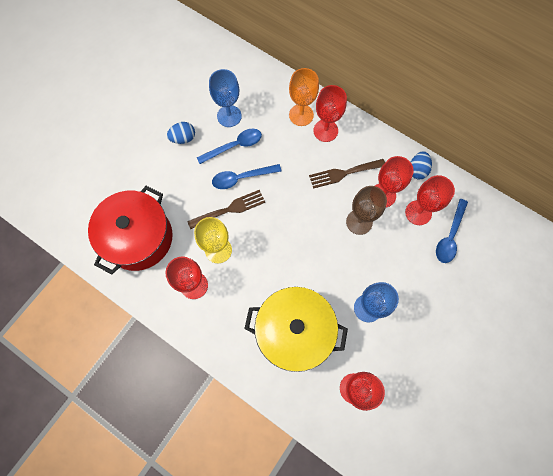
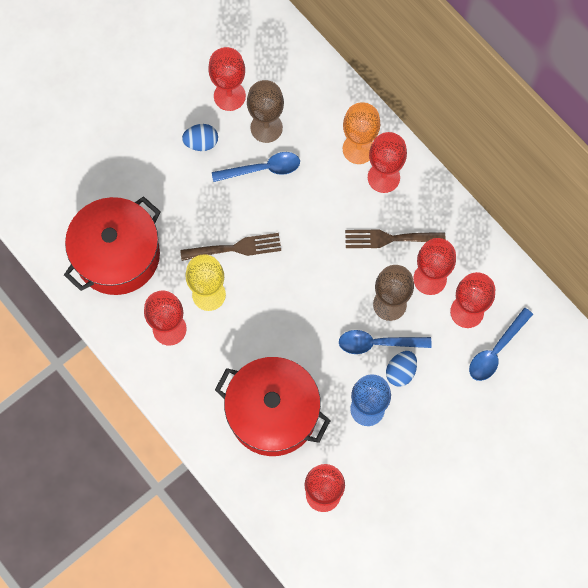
camera: 15 degrees right, 0 degrees up
(196, 100) = (229, 96): none -> red goblet
(229, 116) = (266, 127): blue goblet -> brown goblet
(241, 178) = (260, 212): blue spoon -> blue spoon (377, 343)
(294, 331) = (273, 413): yellow pot -> red pot
(417, 170) = (484, 258): blue egg -> blue egg (400, 372)

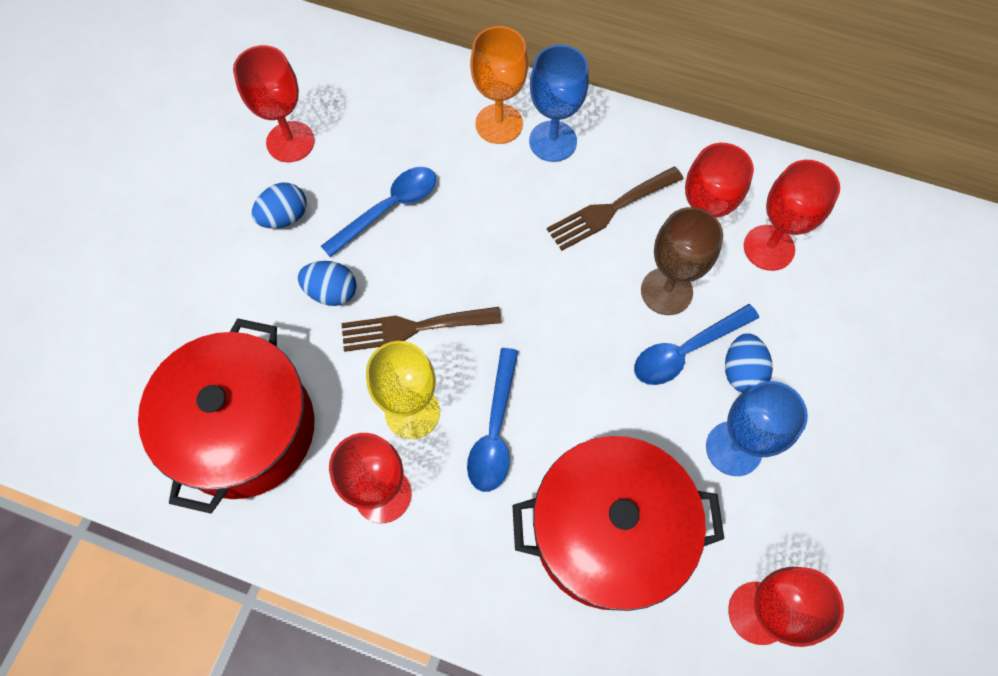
camera: 30 degrees left, 5 degrees down
(203, 203) = (332, 292): none -> blue egg
(236, 248) = (413, 328): brown fork -> brown fork turned 150 degrees counterclockwise
(266, 127) = (363, 156): brown goblet -> none
(383, 177) = (553, 141): red goblet -> blue goblet
(496, 350) = (839, 276): blue spoon -> blue spoon (494, 430)

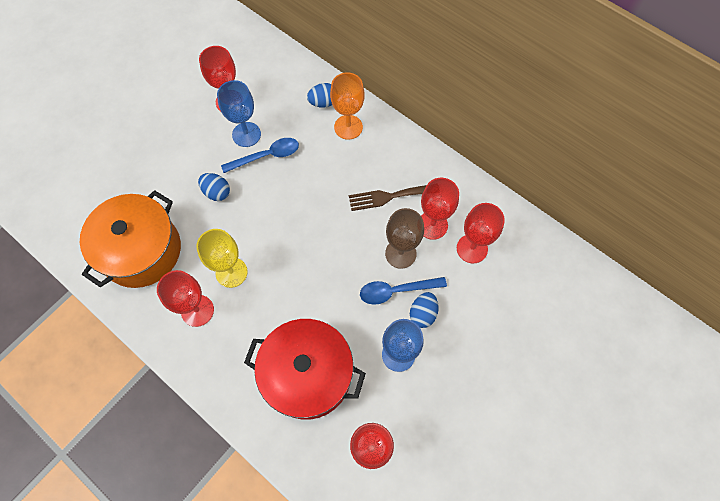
camera: 20 degrees right, 0 degrees up
(245, 429) = (141, 251): red pot -> orange pot
(284, 217) = (209, 143): blue egg -> blue egg (323, 102)
(413, 328) = (251, 227): brown fork -> none
(494, 430) = (271, 297): blue spoon -> none
(553, 141) = (374, 146): blue goblet -> blue goblet (246, 134)

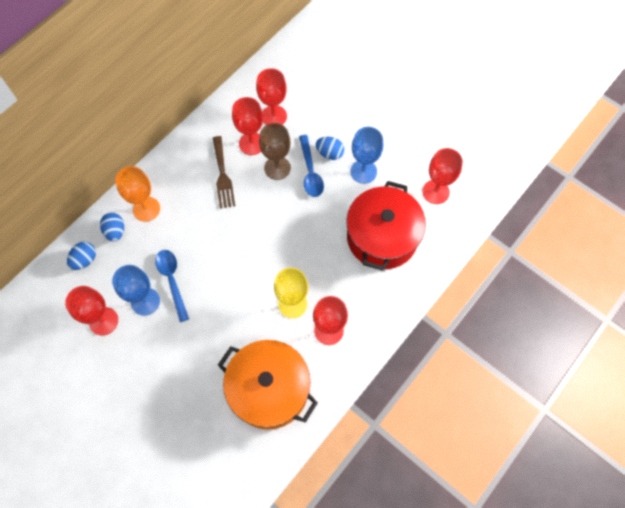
camera: 90 degrees left, 0 degrees up
(217, 192) = (209, 324): blue egg -> blue egg (85, 260)

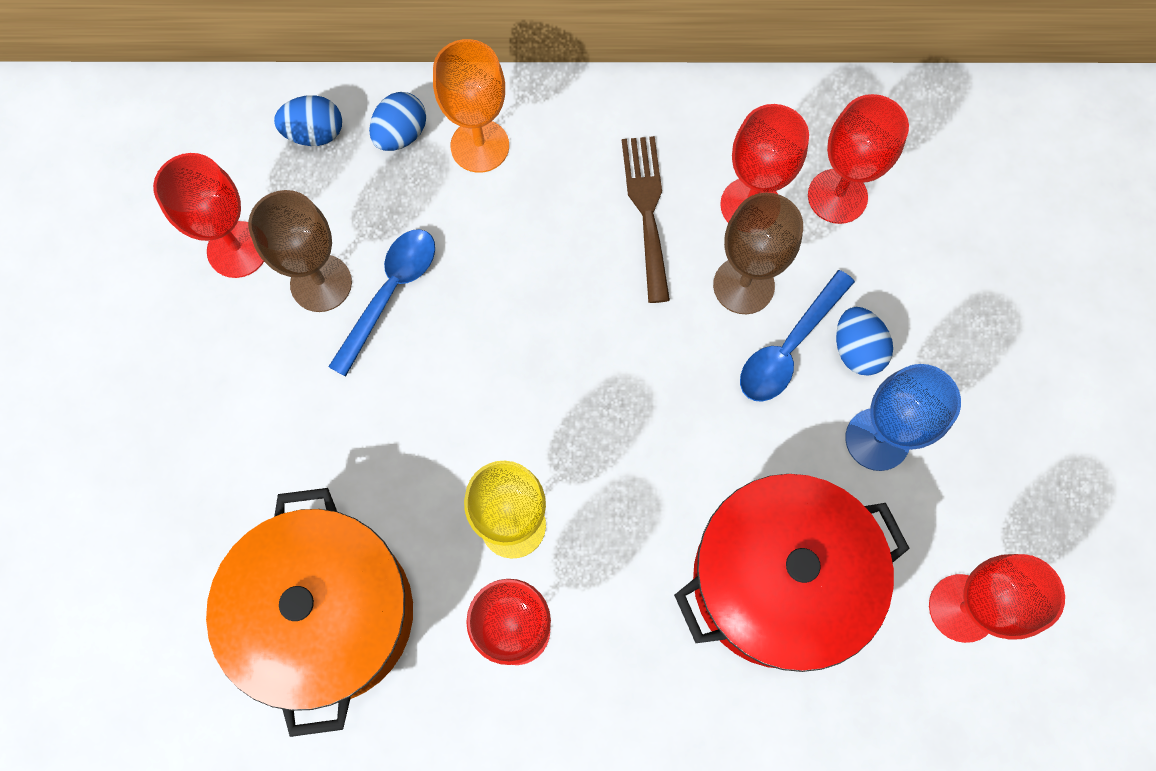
camera: 50 degrees right, 5 degrees up
(145, 301) = (321, 283): blue goblet -> brown goblet
(222, 175) = (647, 210): brown fork -> brown fork turned 135 degrees clockwise

